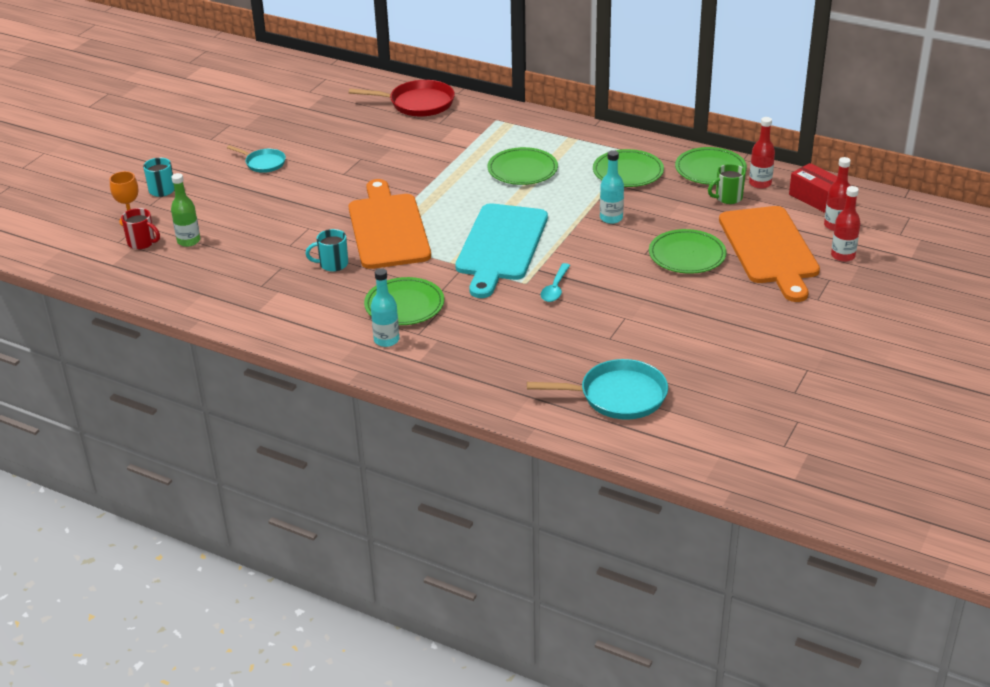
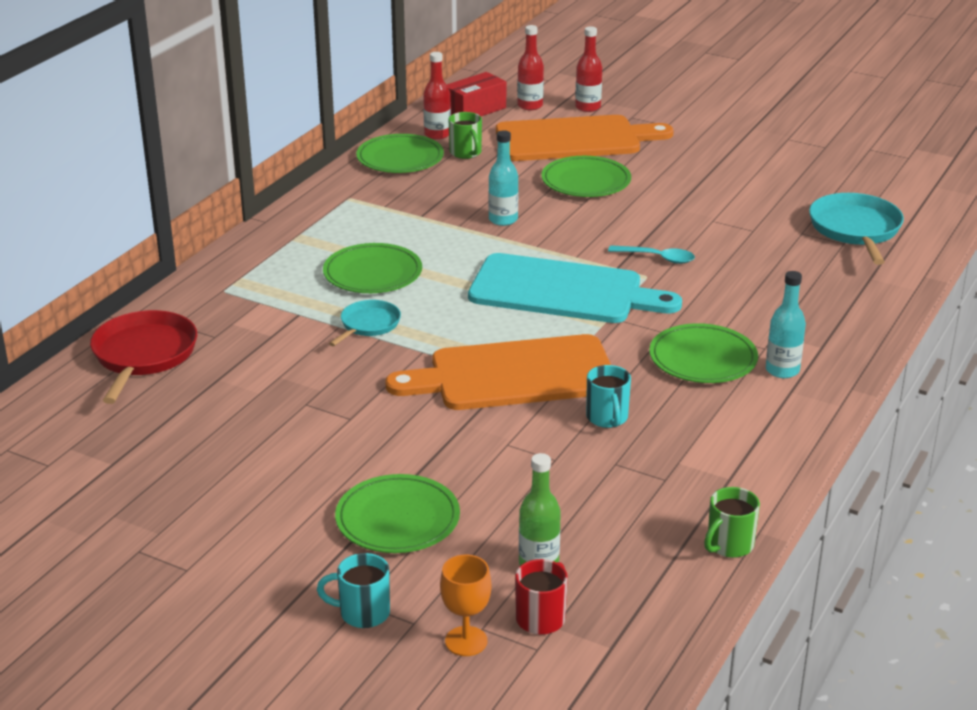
camera: 90 degrees left, 5 degrees down
(189, 307) = (729, 545): none -> green mug
(264, 163) = (295, 500): turquoise pan -> turquoise pan (368, 325)
(628, 172) = (394, 205): green plate -> green plate (397, 519)

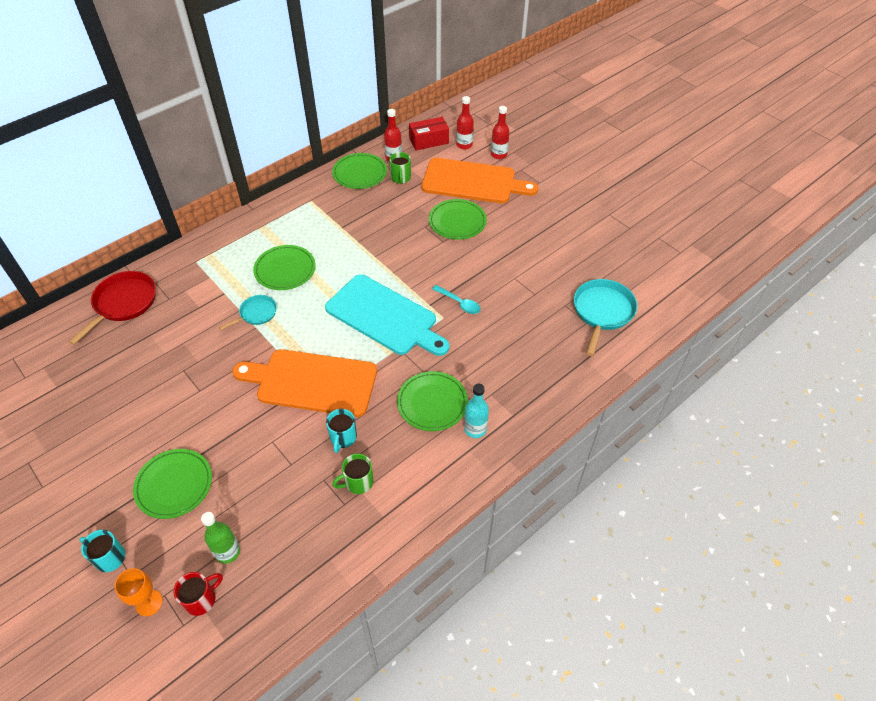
camera: 20 degrees right, 20 degrees up
(503, 220) = (387, 243): turquoise bottle -> none
(729, 545) = (346, 577): green mug -> green mug (358, 482)

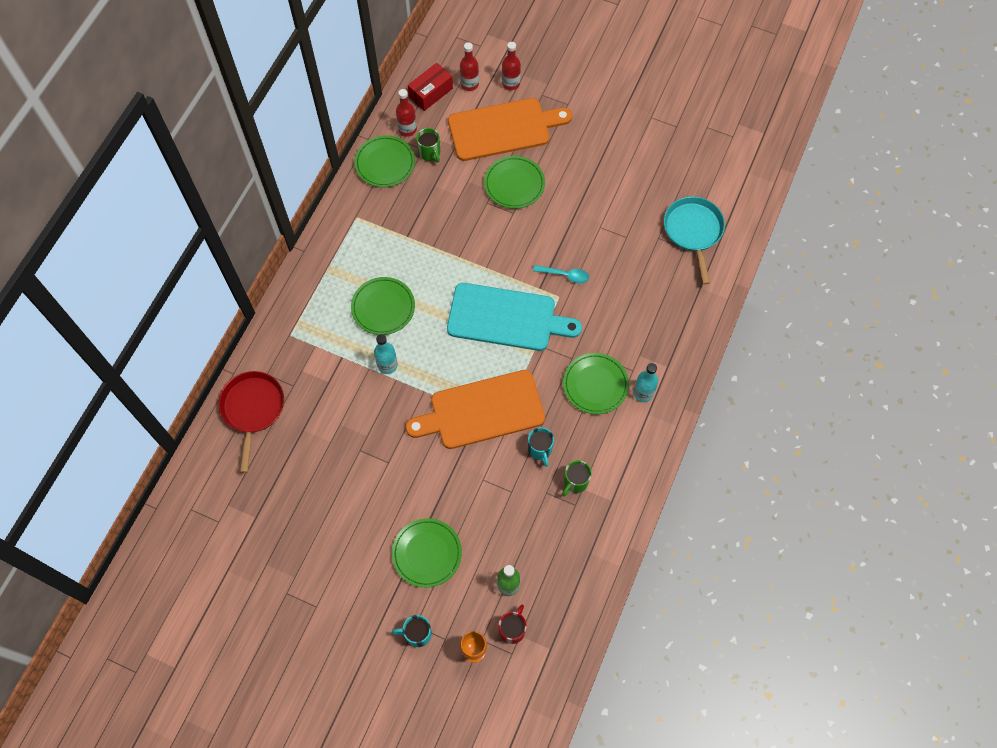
camera: 25 degrees left, 15 degrees up
(256, 313) = (387, 365): turquoise pan -> turquoise bottle

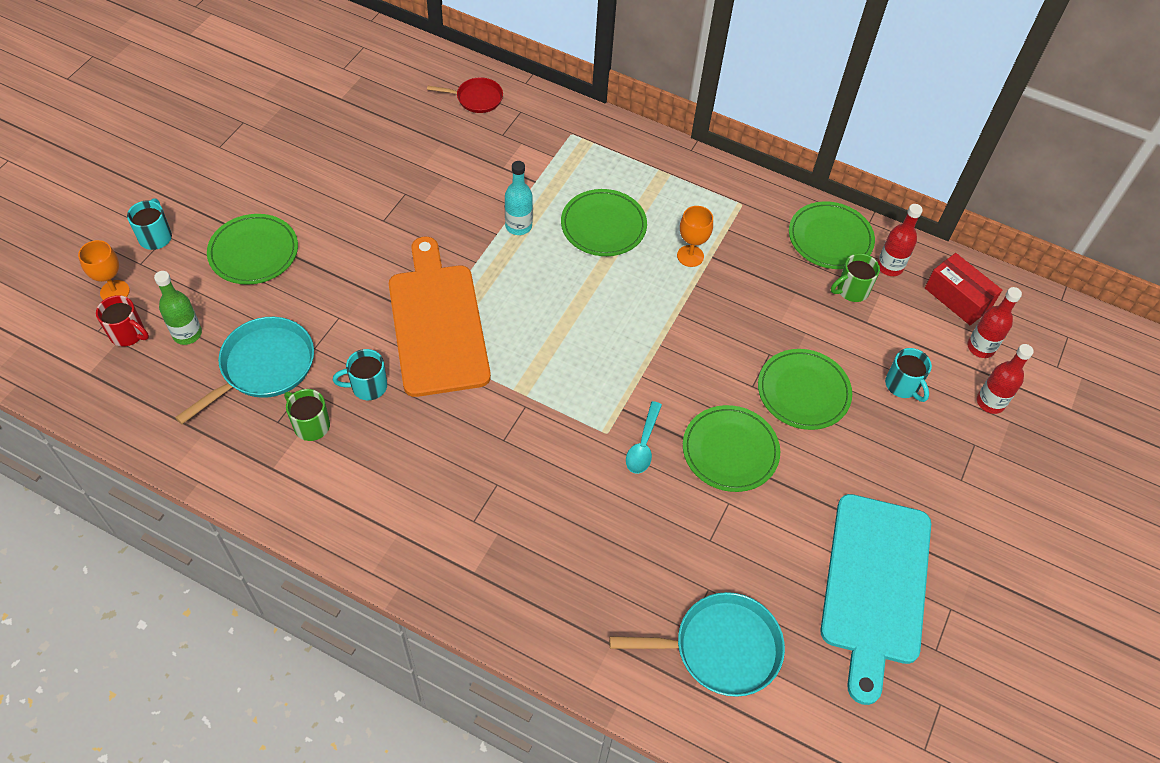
camera: 90 degrees right, 10 degrees down
(253, 409) = (477, 98): red pan -> red pan, size x0.59
(407, 250) = (690, 256): none -> orange goblet
(503, 129) = (902, 386): orange cutting board -> turquoise mug
(506, 318) = (576, 363): turquoise cutting board -> turquoise cutting board (875, 585)
(531, 523) = (264, 366): none -> turquoise pan
(595, 385) = (456, 467): green plate -> green plate (730, 451)
(643, 393) = (433, 531): turquoise bottle -> none

